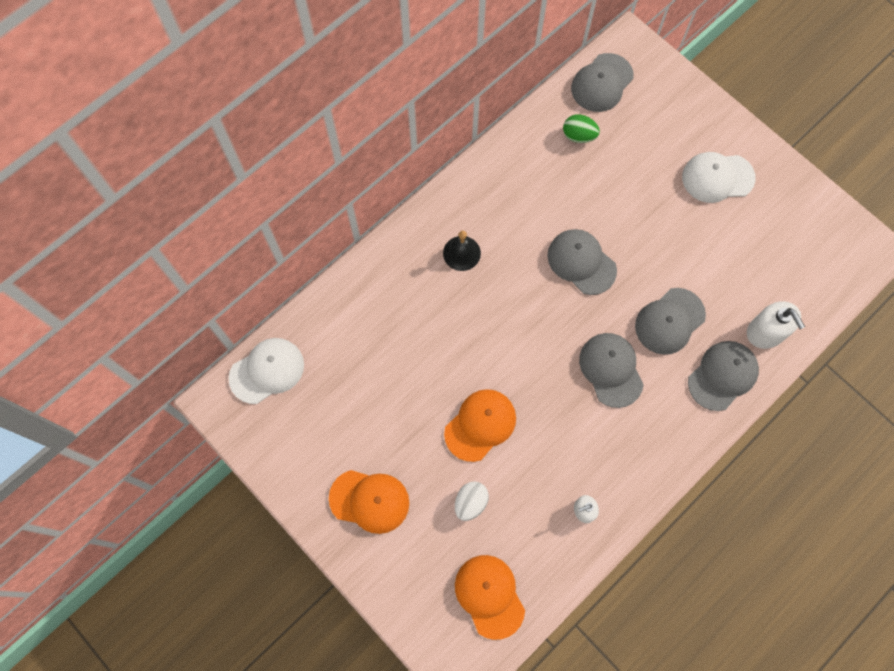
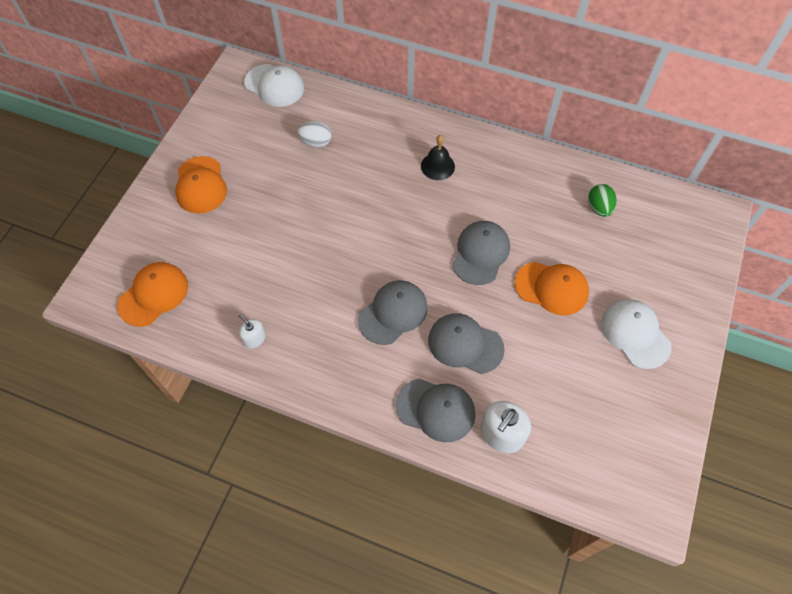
camera: 65 degrees right, 10 degrees down
(470, 502) = (226, 252): white egg -> white egg (316, 142)
(480, 425) = (295, 234): orange cap -> orange cap (551, 288)
(602, 83) = (663, 206): grey cap -> none

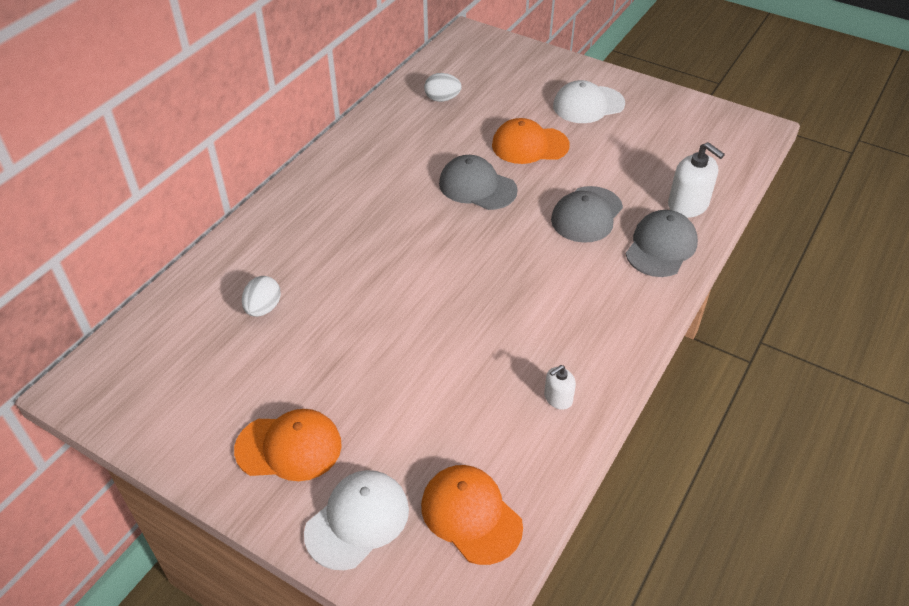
camera: 80 degrees left, 15 degrees down
(274, 85) = (136, 345): white cap -> white cap (357, 520)
(393, 313) = (540, 265): grey cap -> none
(437, 166) = (347, 202): black bell -> none
(551, 288) = (529, 145): orange cap -> orange cap turned 120 degrees counterclockwise
(599, 208) = (442, 99): green egg -> white egg

